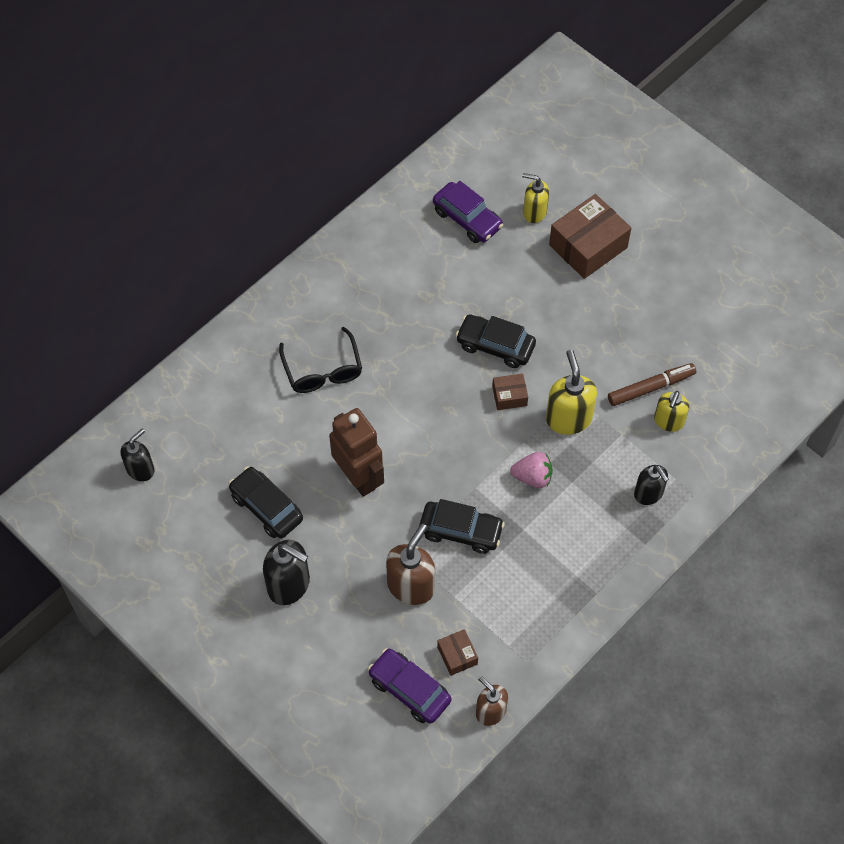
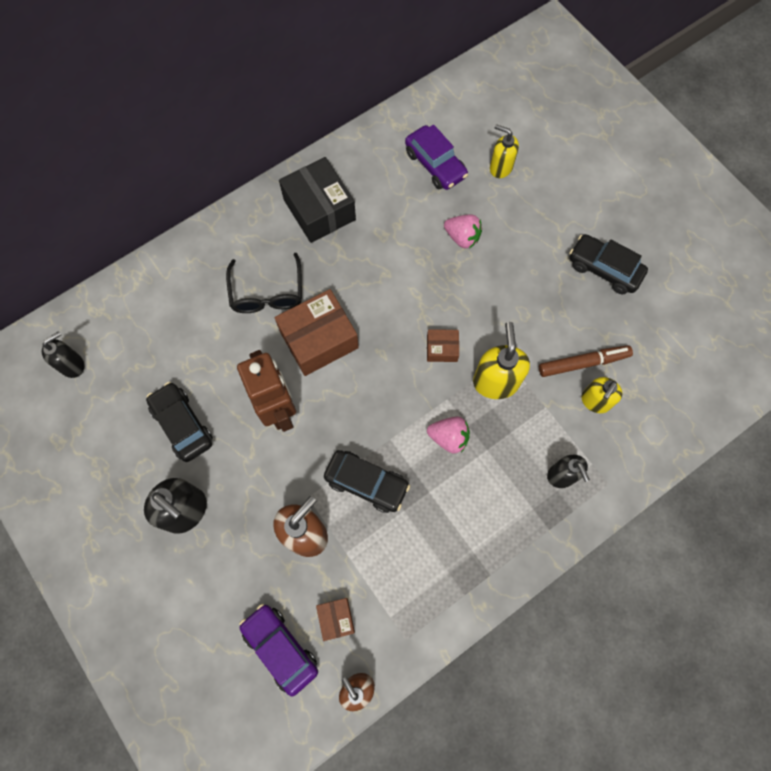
camera: 10 degrees right, 10 degrees up
(358, 281) = (319, 209): none -> black box
(495, 346) = (438, 295): black car -> black car (604, 269)
(509, 287) = (462, 237): none -> pink strawberry
(588, 246) = (546, 209): brown box -> brown box (319, 339)

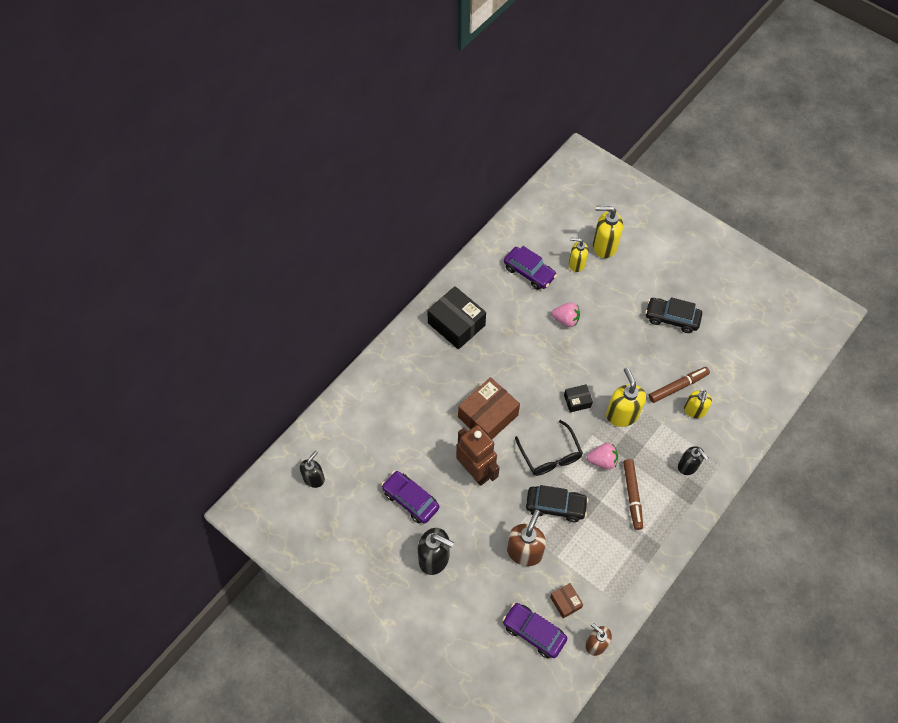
camera: 15 degrees left, 10 degrees down
(182, 425) = (410, 500): black car -> purple car
(267, 293) = (439, 392): black glasses -> black glasses (550, 455)
(442, 349) = (577, 401): brown box -> black box
(473, 496) = (632, 495): none -> brown marker
(544, 153) = (604, 246): none -> yellow soap dispenser

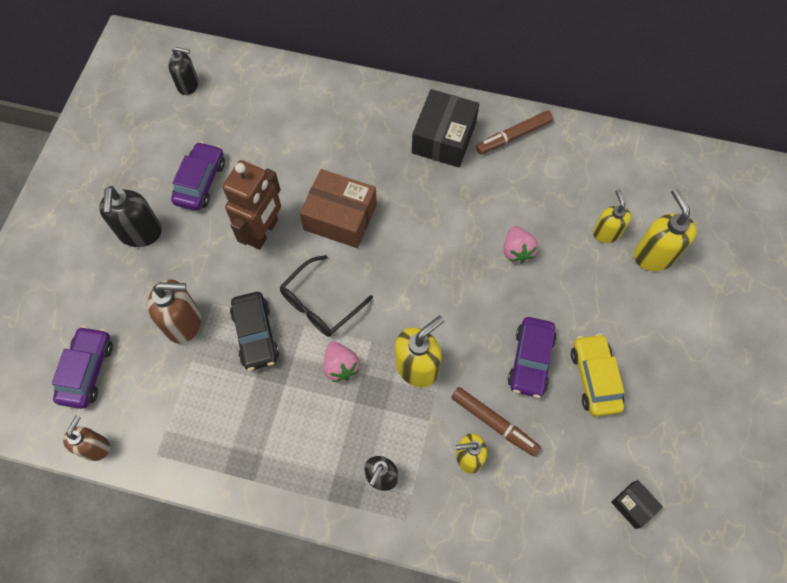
camera: 65 degrees right, 5 degrees up
(529, 272) = (560, 185): purple car -> purple car (530, 360)
(565, 602) = (136, 392): brown box -> none
(577, 401) = (409, 306): black box -> black box (633, 505)
(632, 495) = (308, 420): brown marker -> brown marker (513, 136)
(671, 318) = (594, 378): black car -> yellow car

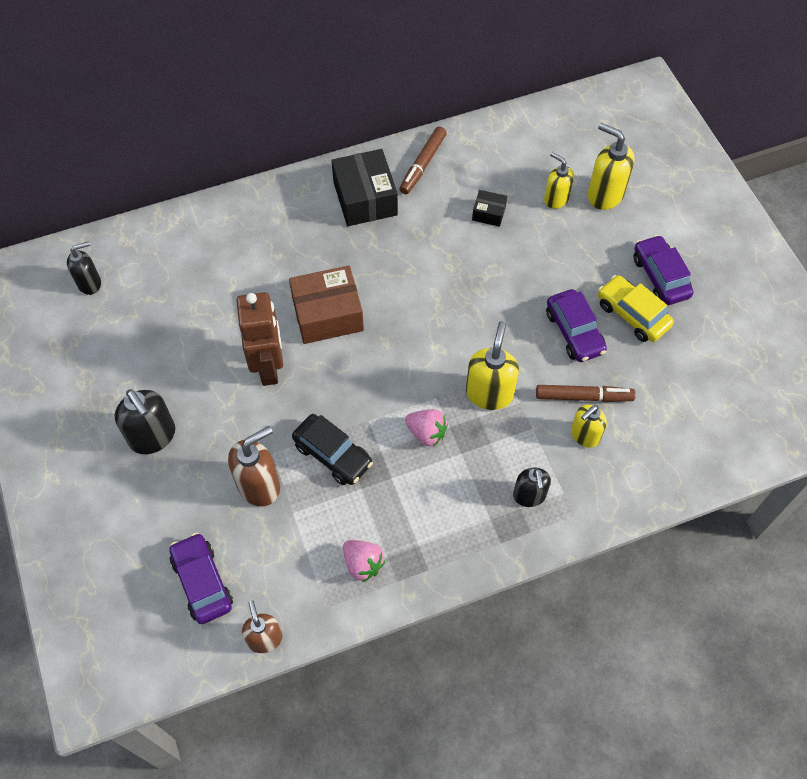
camera: 35 degrees left, 5 degrees down
(200, 182) = (174, 360): purple car -> purple car (660, 277)
(320, 304) = (368, 395): black glasses -> none
(517, 251) = (497, 254): pink strawberry -> pink strawberry (363, 564)
(633, 505) = (731, 389): black box -> black box (488, 213)

